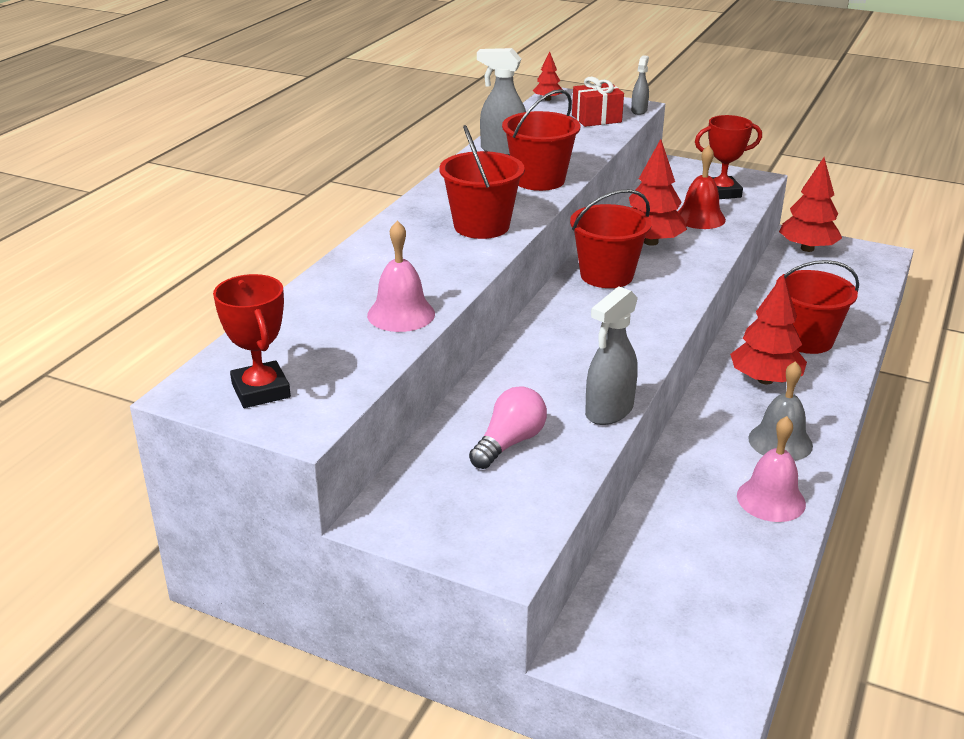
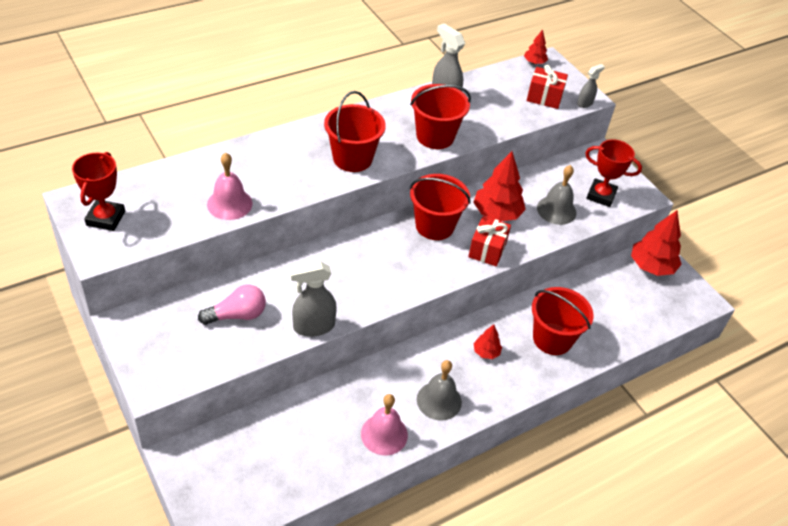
camera: 30 degrees right, 15 degrees up
(684, 272) = (487, 250): none -> red gift
(700, 218) = (556, 210): red bell -> grey bell
(765, 379) = (486, 352): red tree -> red tree, size x0.52

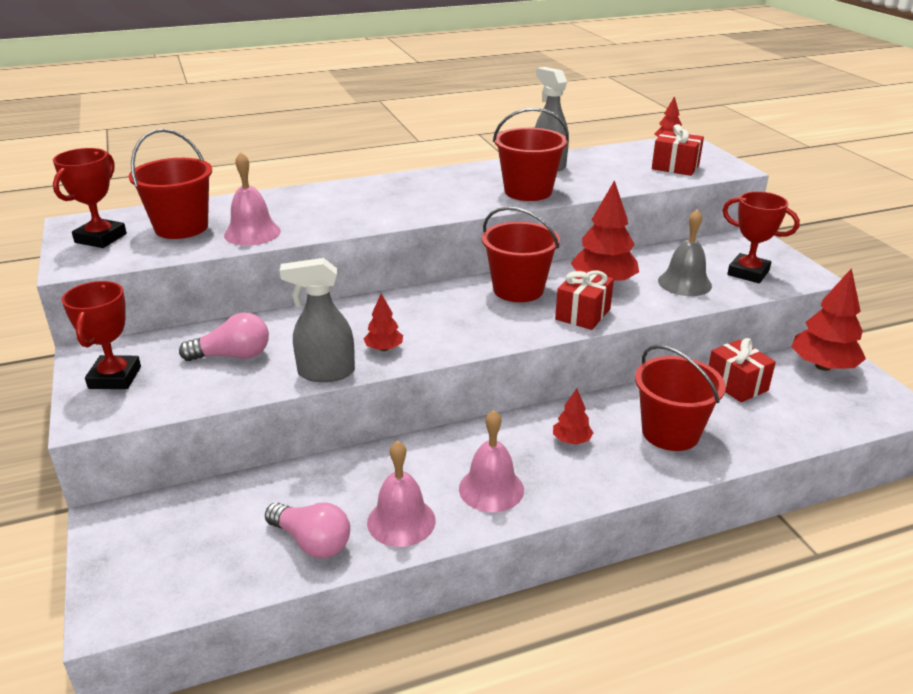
camera: 15 degrees right, 15 degrees down
(155, 345) = (115, 377): none -> red trophy
(328, 458) = (312, 542): none -> pink light bulb
(349, 298) = (384, 348): none -> red tree
(352, 158) = (419, 204): red bucket -> red bucket (181, 227)
(439, 400) = (491, 489): grey bell -> pink bell
(585, 103) = (727, 172): grey spray bottle -> none
(593, 289) = (736, 385): none -> red gift

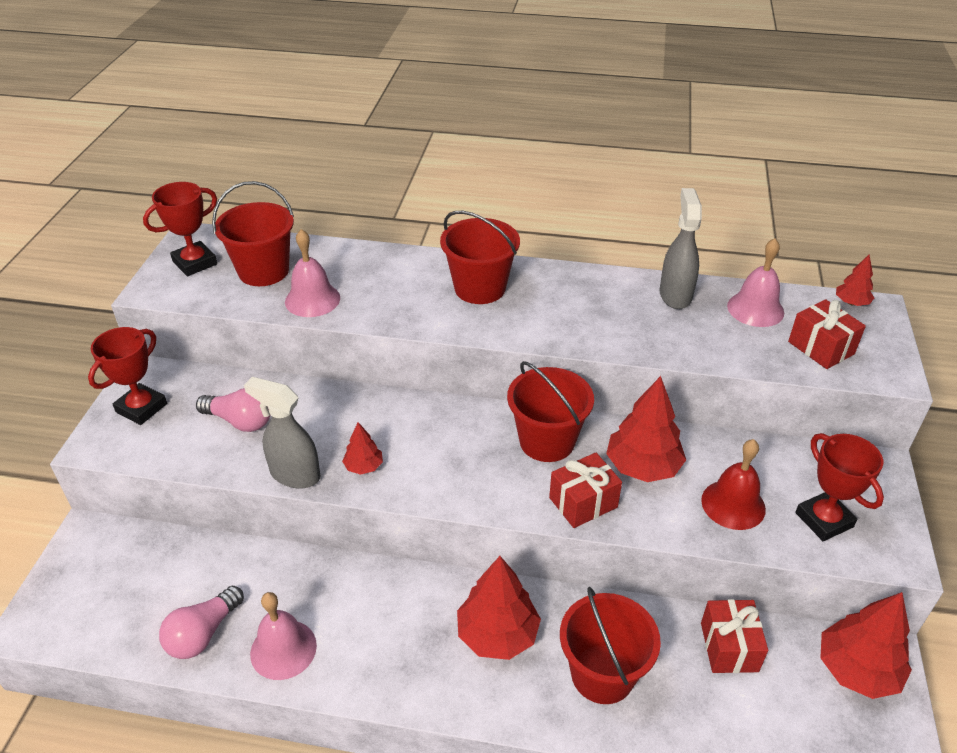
camera: 30 degrees right, 10 degrees up
(312, 542) = (203, 634): pink light bulb -> pink light bulb turned 60 degrees clockwise
(491, 489) = (381, 653): pink bell -> pink bell (755, 309)
(528, 191) = (614, 331): red bucket -> red bucket (480, 288)
(571, 440) = (497, 634): red tree -> red tree, size x1.93
(684, 283) = (733, 504): grey bell -> red bell

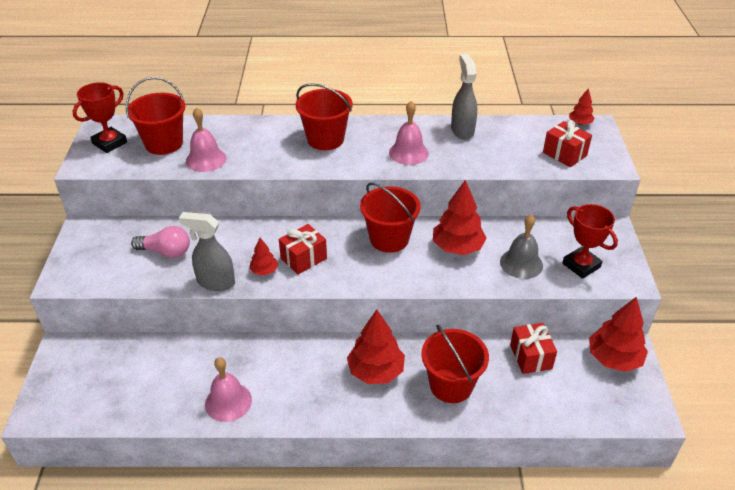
camera: 10 degrees left, 0 degrees up
(141, 408) = (89, 252): red trophy -> none
(203, 634) = (167, 400): pink light bulb -> none
(583, 502) = (422, 275): red gift -> red gift (303, 258)
(733, 504) = (521, 263): red bell -> grey bell
(755, 309) = (517, 134): pink bell -> pink bell (408, 153)

